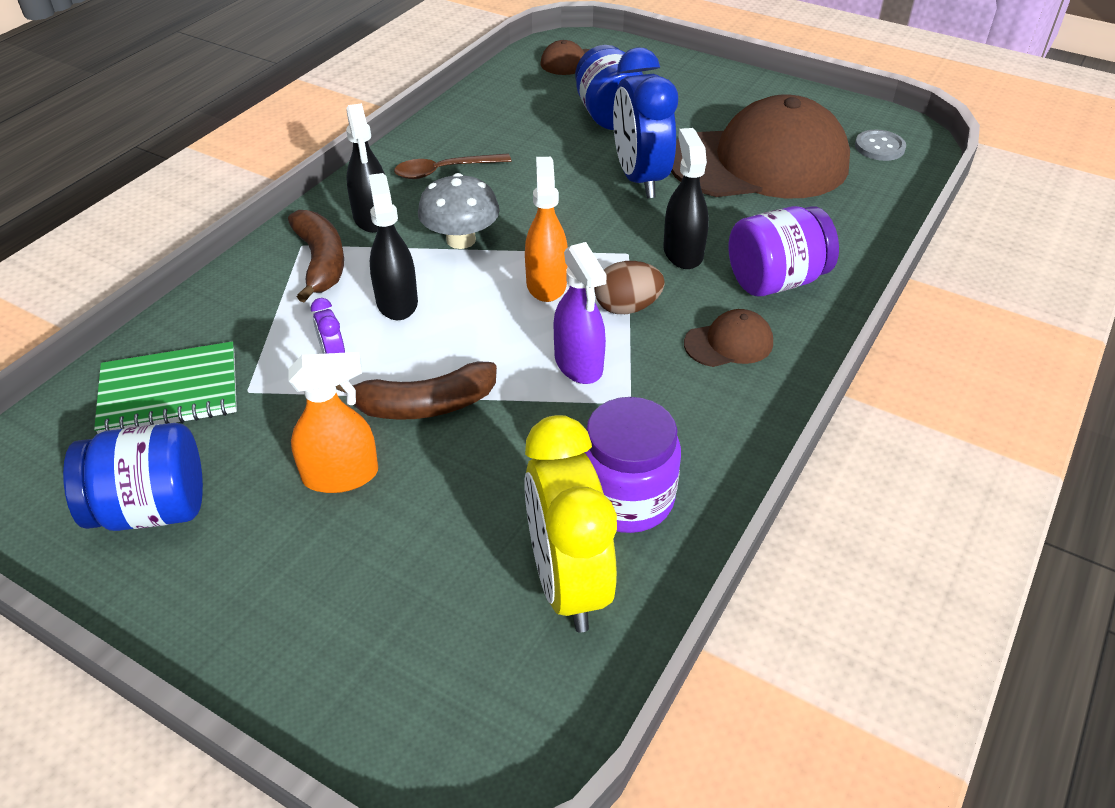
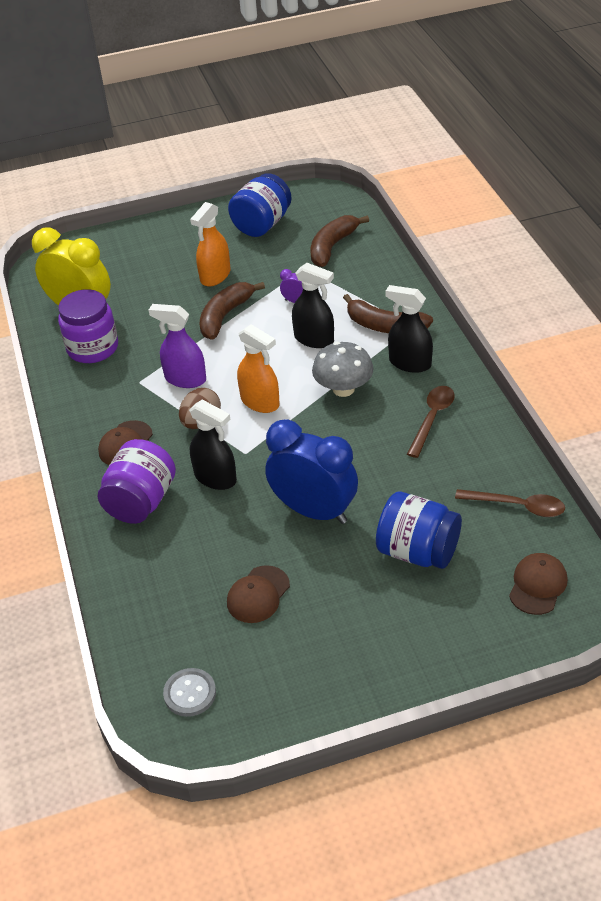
camera: 135 degrees right, 0 degrees up
(169, 392) = (332, 247): green notebook -> brown banana
(503, 95) = (517, 506): none -> brown spoon
(759, 162) = (258, 594): brown cap -> brown cap, size x0.41

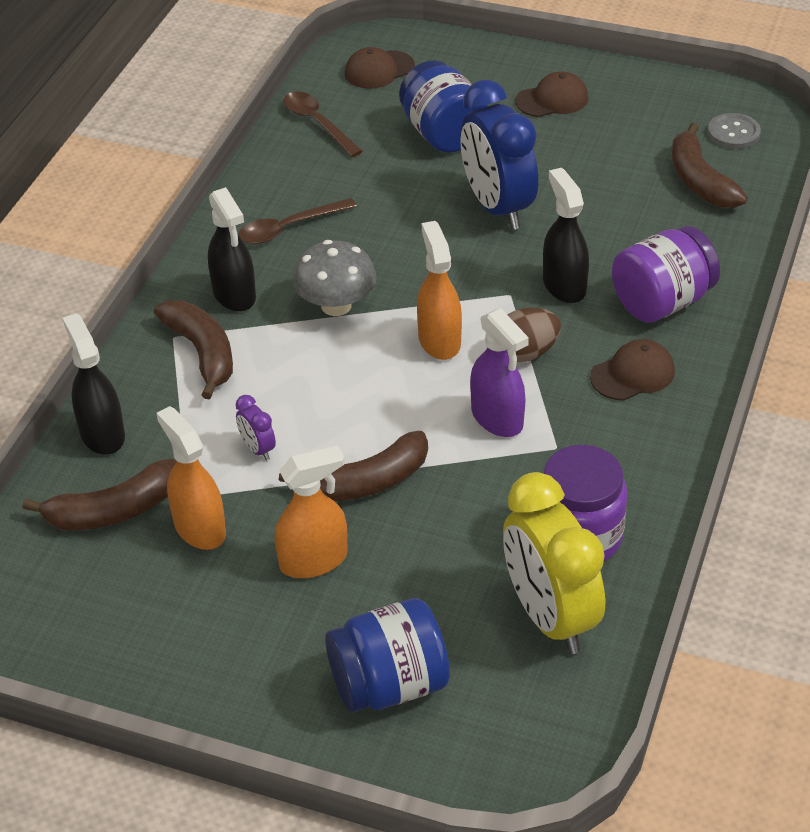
camera: 145 degrees left, 0 degrees up
(184, 622) = (699, 181): none -> brown banana
(258, 594) = (615, 170): brown cap -> brown cap (552, 100)
(262, 224) = (152, 620): blue jar -> blue jar (389, 684)
(283, 261) = (199, 528): none -> orange spray bottle
(314, 339) = (297, 383): black spray bottle -> black spray bottle (102, 434)

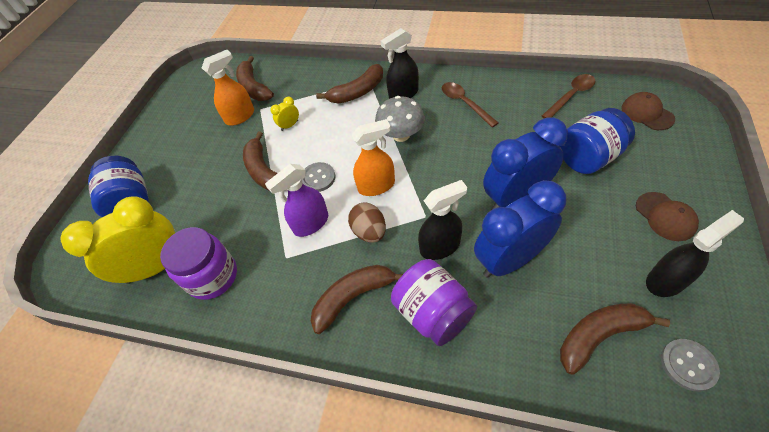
camera: 90 degrees right, 10 degrees up
(102, 434) = (301, 73): black spray bottle -> black spray bottle (666, 280)
(258, 449) = (289, 125): purple clock -> yellow clock
(314, 560) = (214, 160): orange spray bottle -> none
(403, 409) = (318, 178): none -> grey button
(594, 228) = (510, 259): none -> blue clock
(633, 374) = (353, 297): brown cap -> brown banana

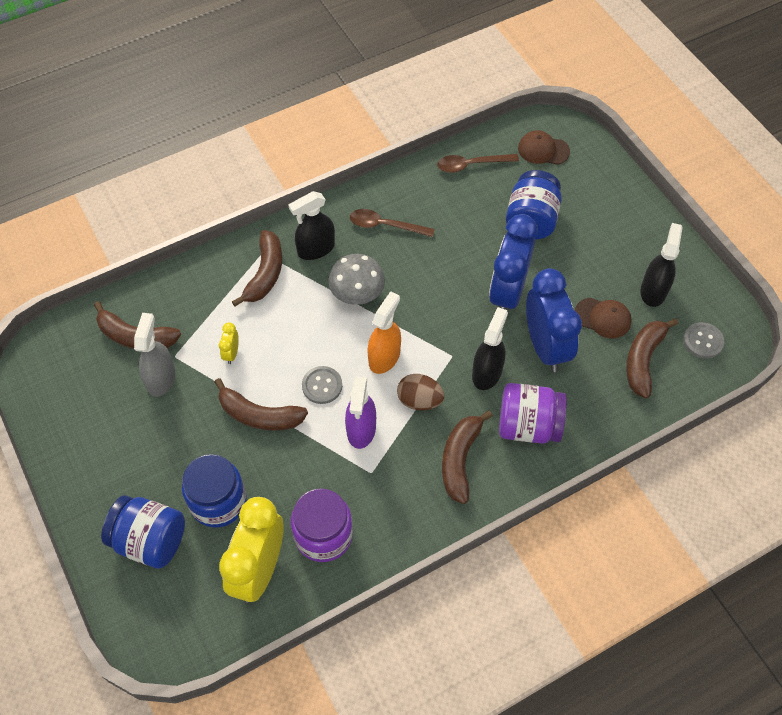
camera: 50 degrees left, 5 degrees up
(186, 206) = (218, 502): none -> blue jar
(240, 116) = (161, 378): orange spray bottle -> grey spray bottle
(403, 94) = (316, 249): black spray bottle -> black spray bottle turned 45 degrees clockwise
(510, 259) = (545, 346): blue clock -> blue clock turned 150 degrees clockwise
(571, 96) = (471, 165): brown spoon -> brown spoon turned 105 degrees counterclockwise
(665, 216) = (619, 239): brown cap -> brown cap (603, 318)

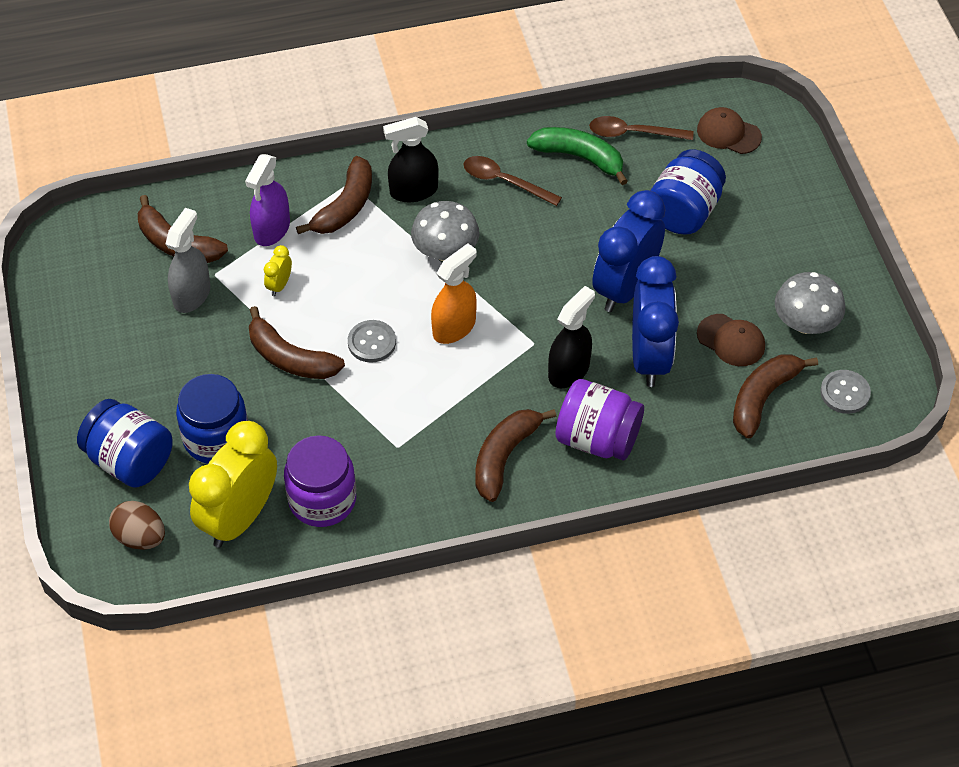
camera: 15 degrees right, 5 degrees down
(361, 429) = (401, 399): purple spray bottle -> purple spray bottle (272, 229)
(419, 400) = (479, 383): brown egg -> brown egg (140, 537)
(437, 193) = (579, 157): none -> green banana
(653, 291) = (805, 323): black spray bottle -> grey mushroom

